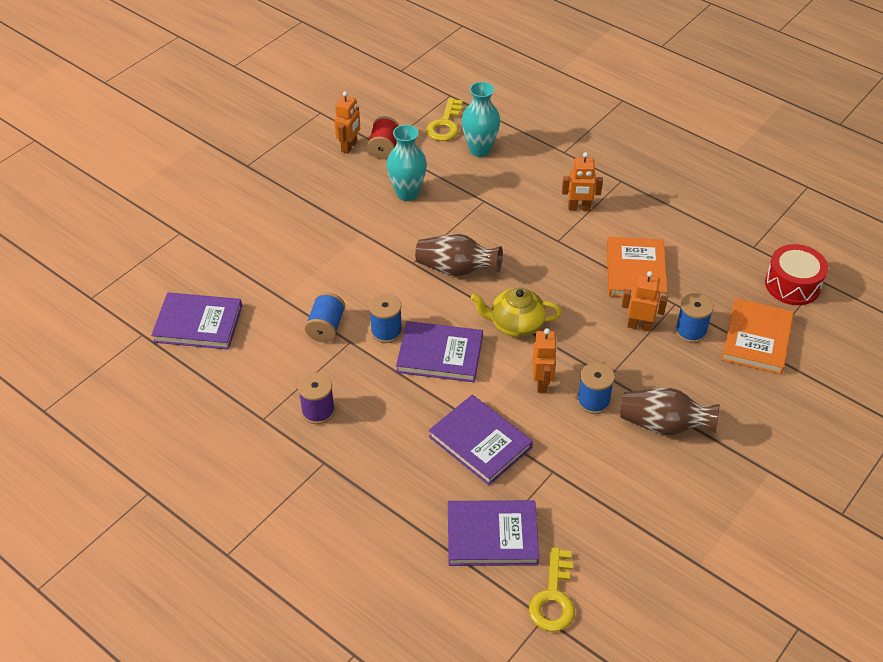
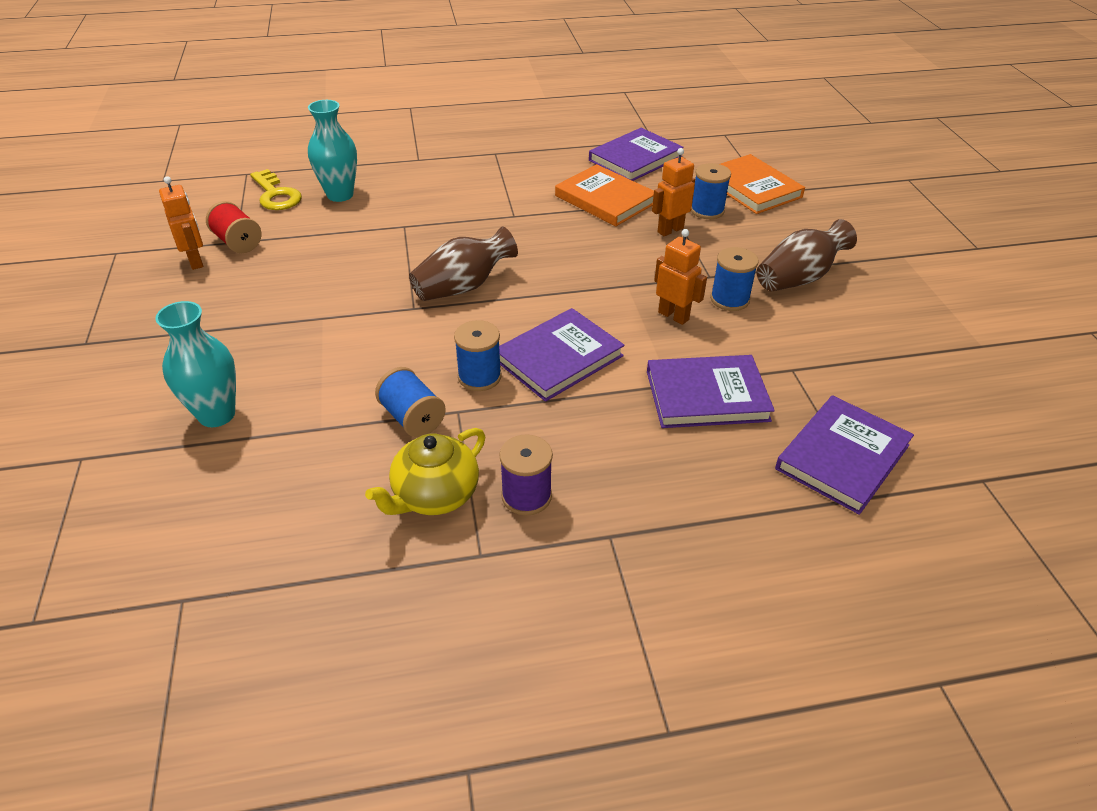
camera: 50 degrees left, 5 degrees down
(198, 324) = (249, 528): purple book -> purple book (635, 159)
(407, 193) = (320, 261): turquoise vase -> turquoise vase (217, 414)
(515, 325) = (582, 291): yellow teapot -> yellow teapot (434, 495)
(553, 597) = (960, 458): yellow key -> none
(579, 208) = (493, 186): orange robot -> none
(792, 285) = (714, 146): red drum -> none

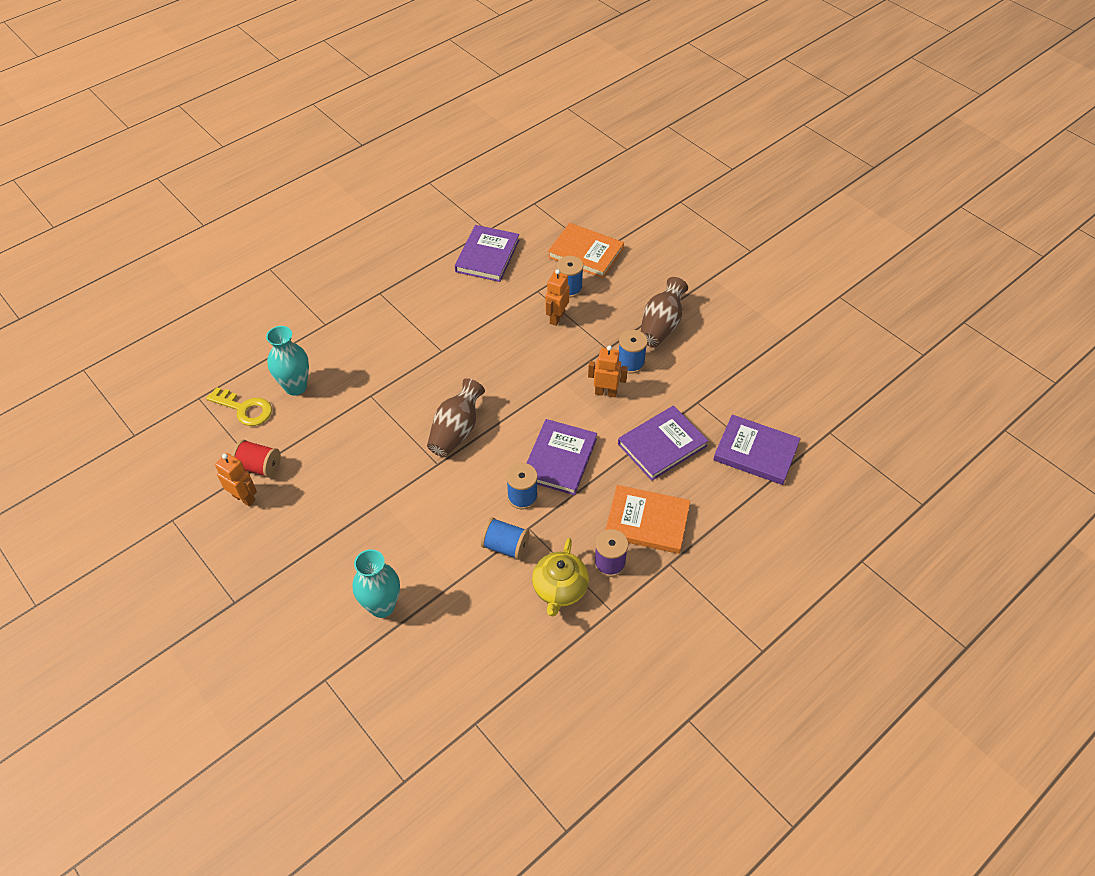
camera: 30 degrees left, 10 degrees up
(605, 199) = (494, 307): orange book -> orange book (647, 521)
(842, 457) = (756, 452): purple book -> purple book turned 75 degrees counterclockwise

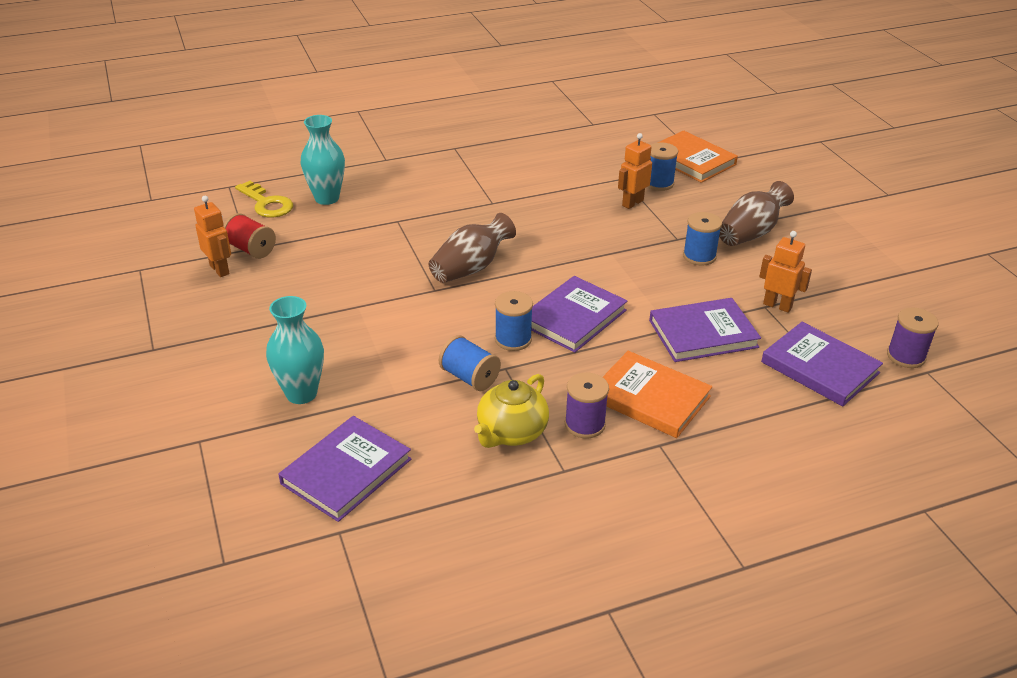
camera: 20 degrees right, 15 degrees down
(487, 256) = (582, 142): purple book -> purple book (346, 471)
(606, 392) = (657, 274): orange robot -> orange robot (777, 305)
(811, 421) = (906, 356): none -> purple spool

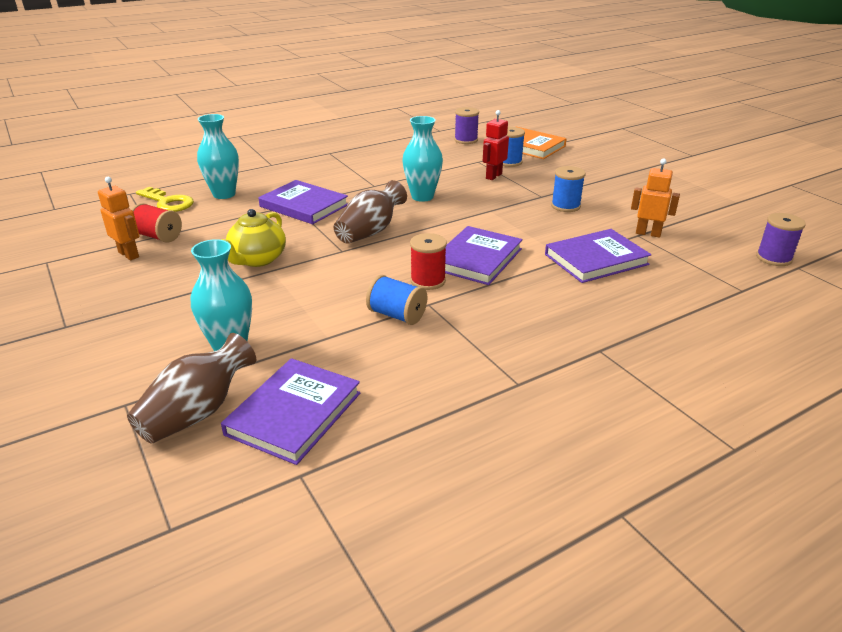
camera: 10 degrees left, 5 degrees down
(511, 433) = (454, 357): yellow teapot -> yellow teapot (257, 259)
(513, 339) = (428, 281): blue spool -> red spool
(541, 225) = (422, 197): none -> turquoise vase
(585, 424) = (522, 341): purple spool -> purple spool (466, 140)
(632, 203) = (493, 176): orange robot -> red robot
(650, 398) = (573, 313): orange book -> none
(751, 233) = (600, 187): brown vase -> brown vase (197, 412)
(820, 367) = (708, 273): purple book -> purple book (304, 206)

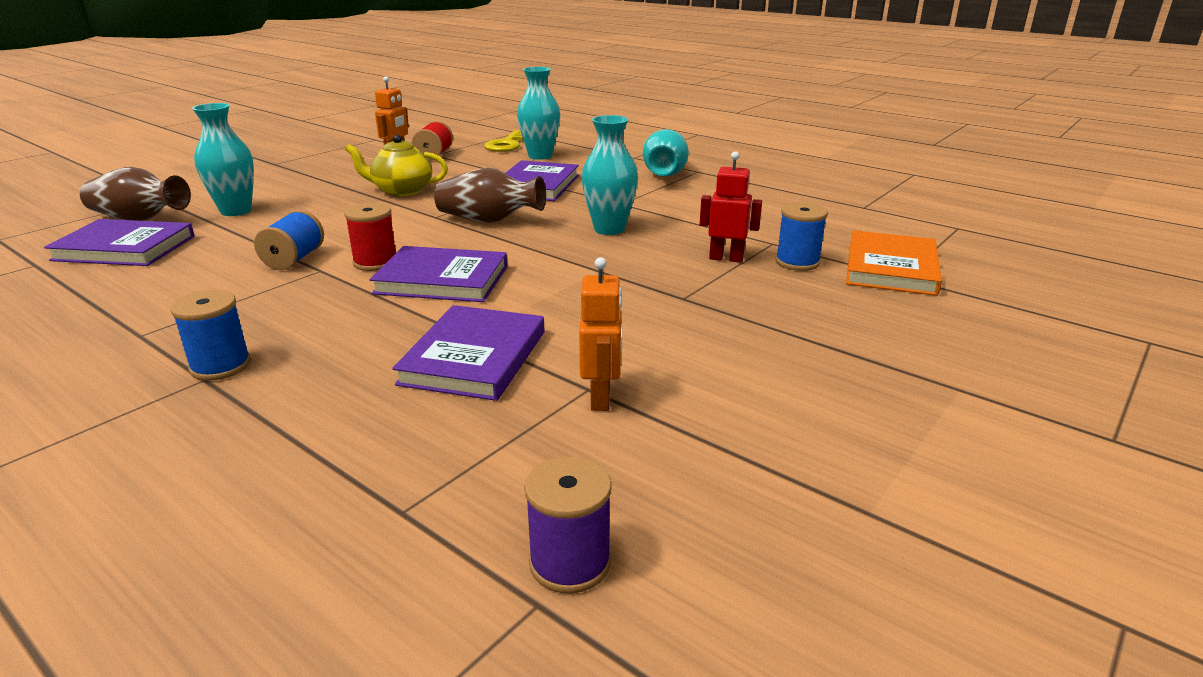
camera: 70 degrees right, 5 degrees down
(326, 163) = (664, 175): none -> turquoise vase
(466, 140) = (848, 226): purple spool -> none
(565, 206) = (660, 319): blue spool -> blue spool (221, 366)
(596, 259) = (474, 357): purple book -> purple book turned 60 degrees clockwise

